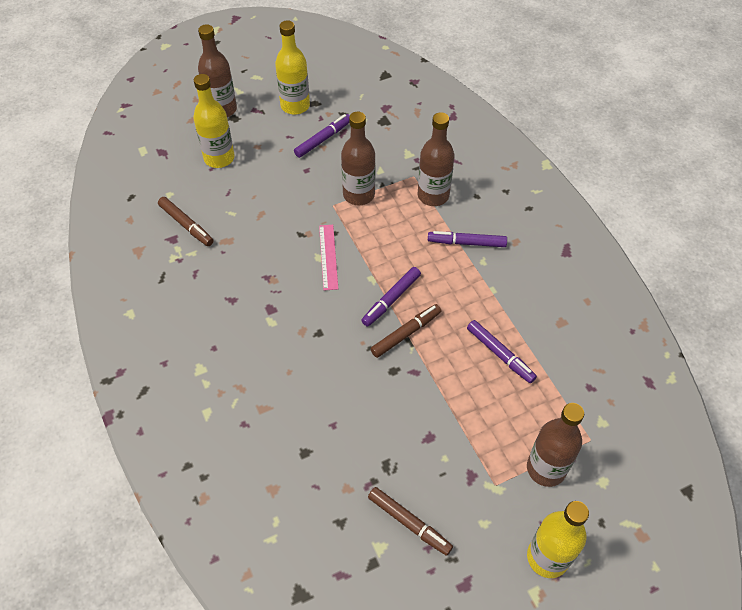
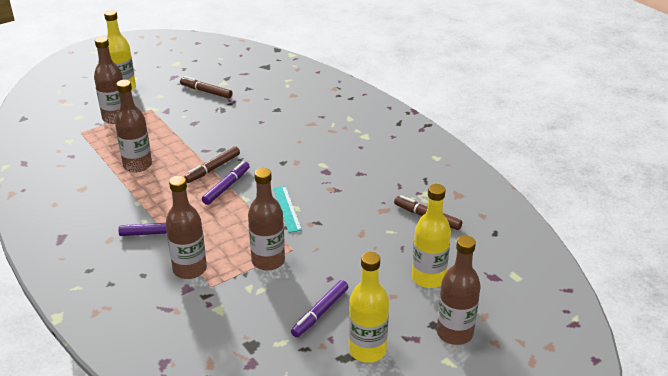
camera: 170 degrees right, 20 degrees down
(328, 256) = (287, 209): pink ruler -> turquoise ruler
(500, 354) = (137, 165): purple marker -> brown bottle

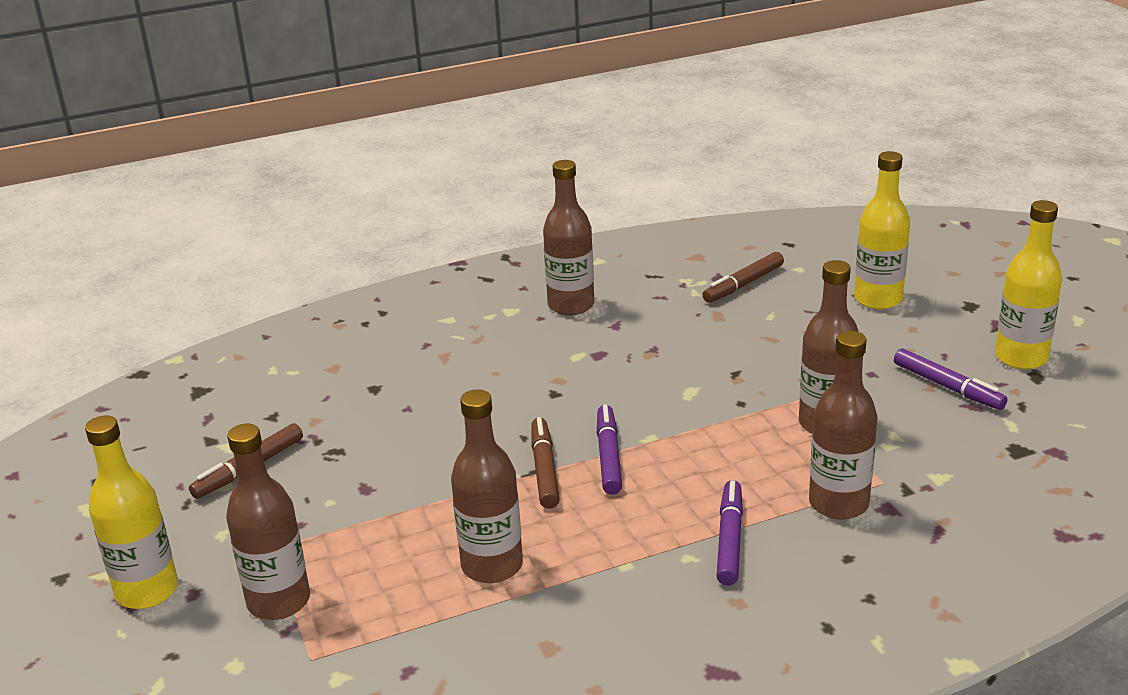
camera: 75 degrees left, 5 degrees down
(213, 169) = (544, 469): brown marker -> brown marker turned 150 degrees counterclockwise
(226, 187) = (608, 456): purple marker -> purple marker turned 45 degrees clockwise
(287, 209) = (692, 398): turquoise ruler -> none
(454, 333) = (985, 295): brown bottle -> brown bottle (571, 305)

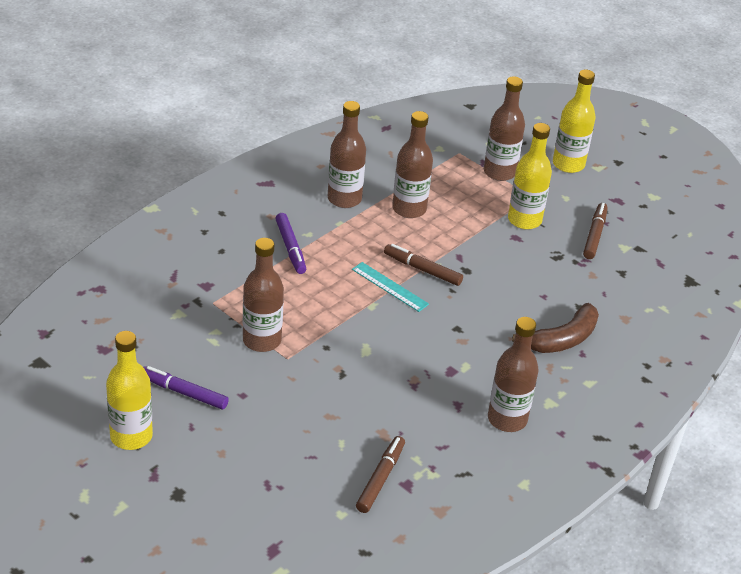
camera: 150 degrees right, 10 degrees up
(434, 360) = (563, 339): none -> brown banana
(544, 469) = (422, 269): brown marker -> brown marker turned 150 degrees clockwise
(608, 456) = (390, 286): purple marker -> turquoise ruler
(838, 504) = (236, 282): brown bottle -> brown bottle (344, 199)
(878, 299) = (258, 484): yellow bottle -> yellow bottle (524, 220)

